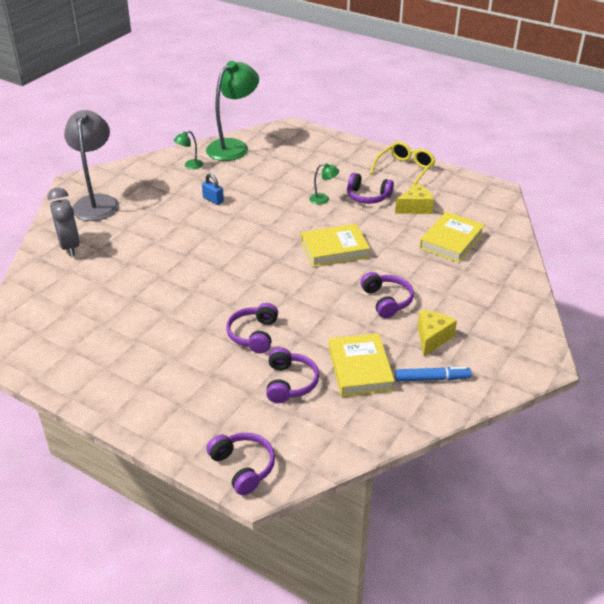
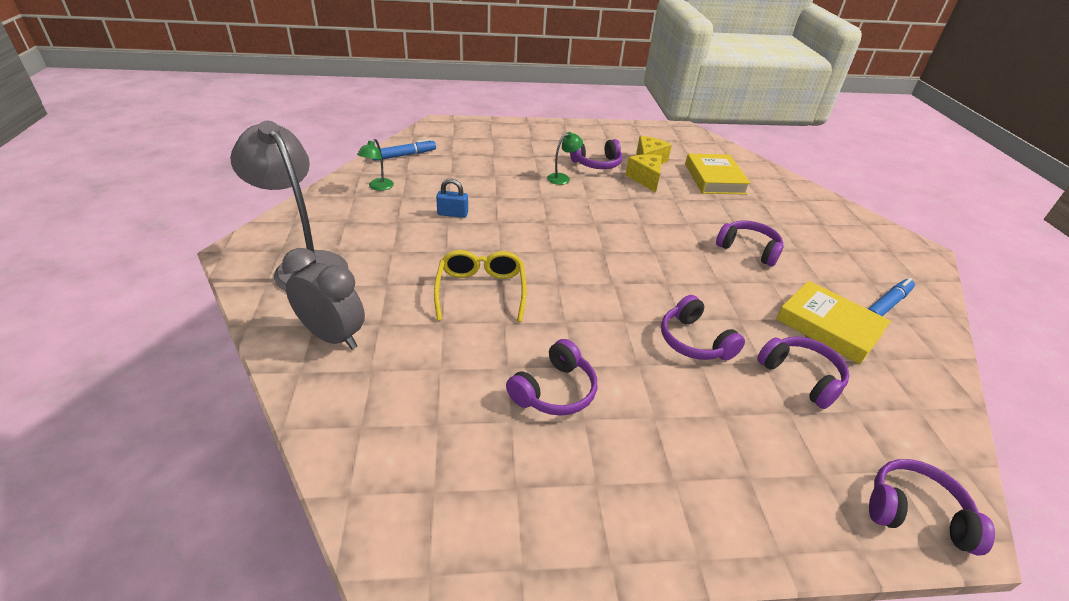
camera: 40 degrees left, 0 degrees up
(140, 321) = (554, 391): none -> purple headphones
(233, 146) = (404, 155): green lamp -> blue marker
(334, 249) = (638, 220): yellow book -> none
(405, 169) = (594, 133): yellow glasses -> yellow glasses (481, 291)
(432, 338) = (829, 267): yellow cheese -> yellow cheese (645, 179)

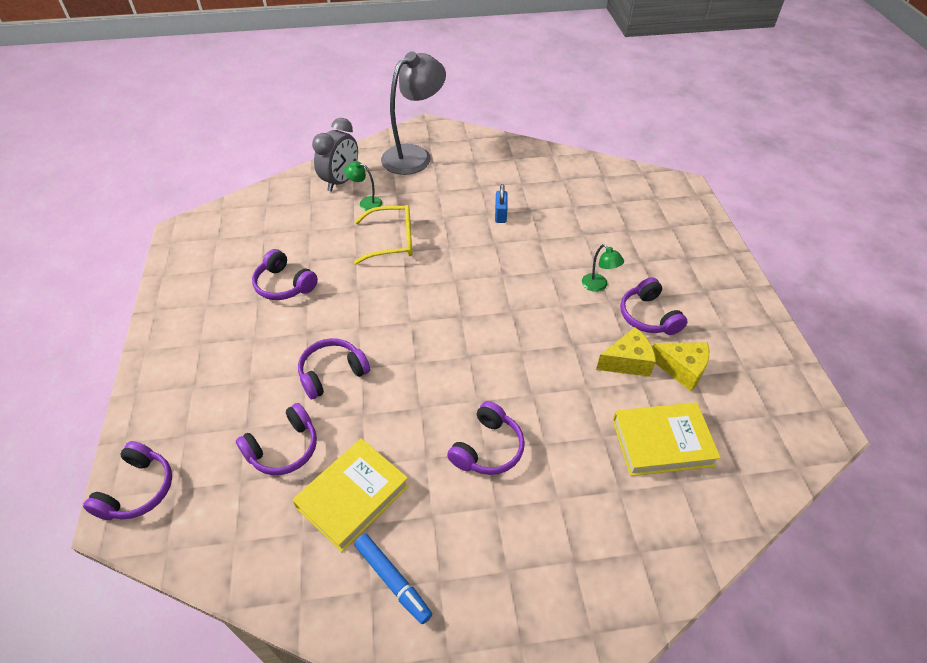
camera: 90 degrees right, 10 degrees up
(378, 187) = (532, 168): green lamp -> green lamp (366, 203)
(404, 155) = (597, 173): blue marker -> none

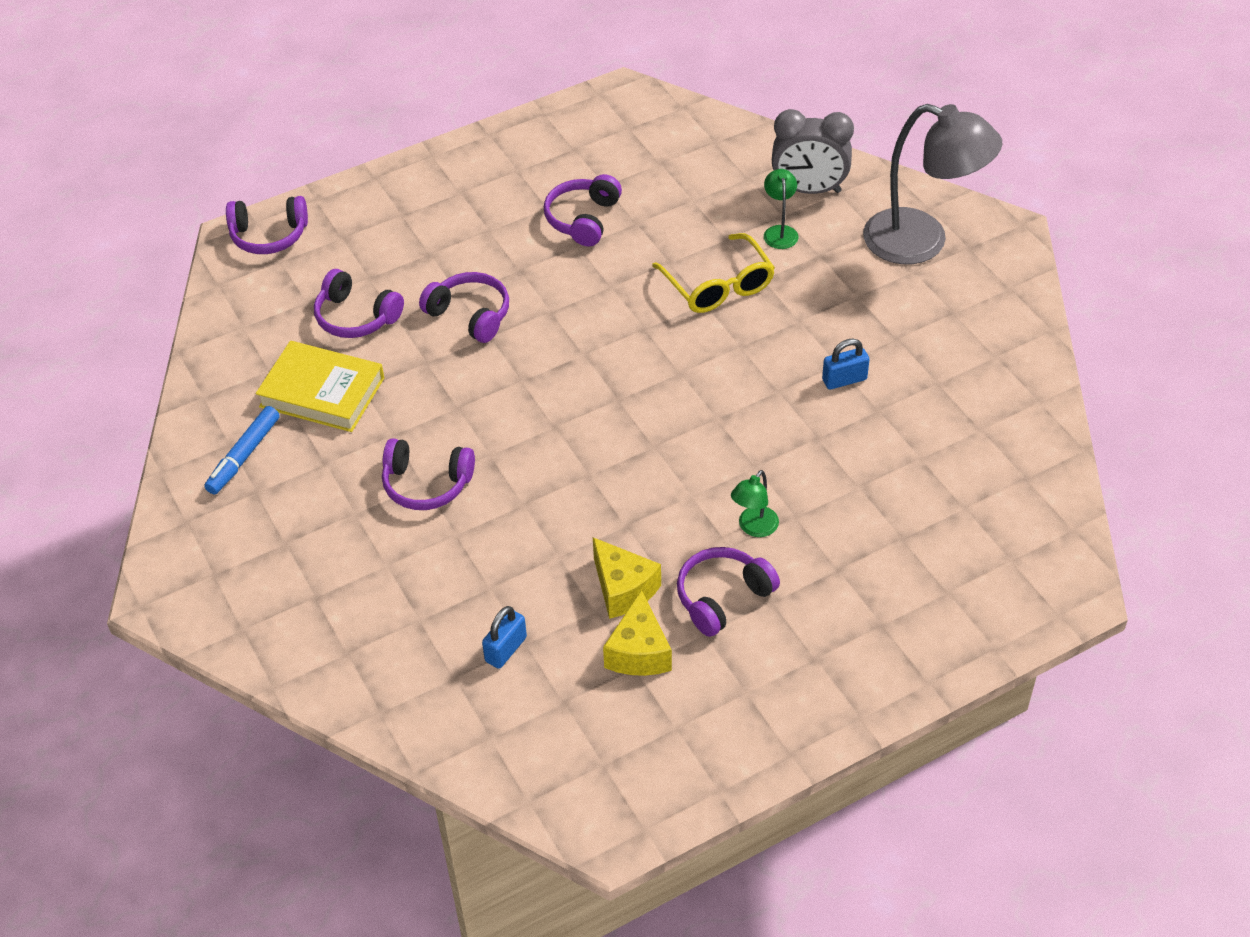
camera: 70 degrees right, 0 degrees up
(662, 442) = (506, 649): yellow book -> blue padlock

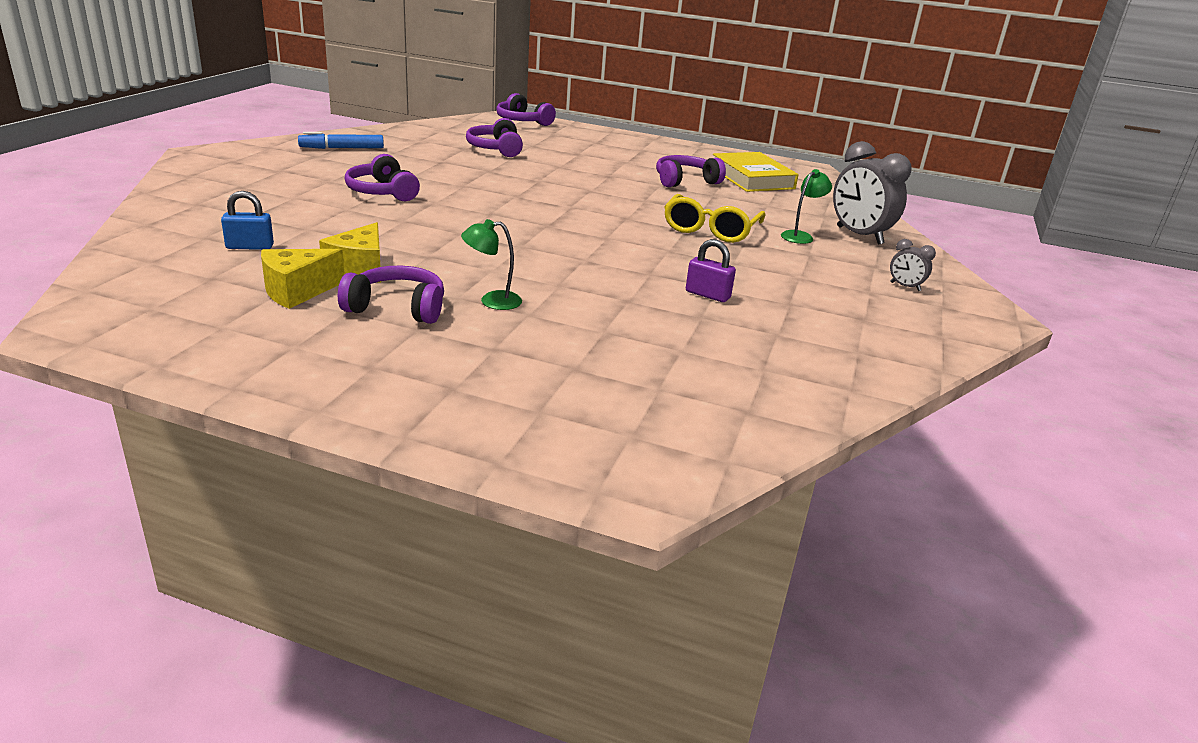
camera: 45 degrees right, 20 degrees down
(322, 392) = (421, 154): yellow book -> yellow book (752, 178)
(470, 315) = (548, 172): purple headphones -> none
(844, 380) = (707, 295): blue padlock -> purple padlock
(922, 242) = (905, 286): grey lamp -> grey clock

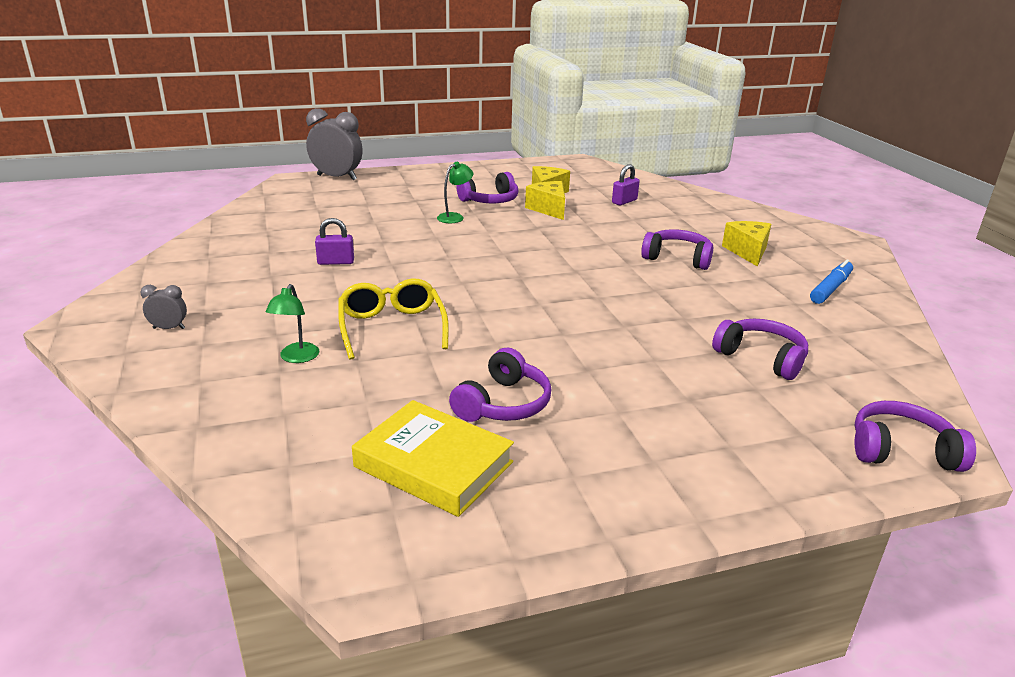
camera: 145 degrees right, 0 degrees up
(250, 247) = (624, 201): blue padlock -> purple padlock
(311, 177) = (747, 252): none -> yellow cheese
(859, 235) = (227, 389): grey clock -> grey clock (337, 177)

